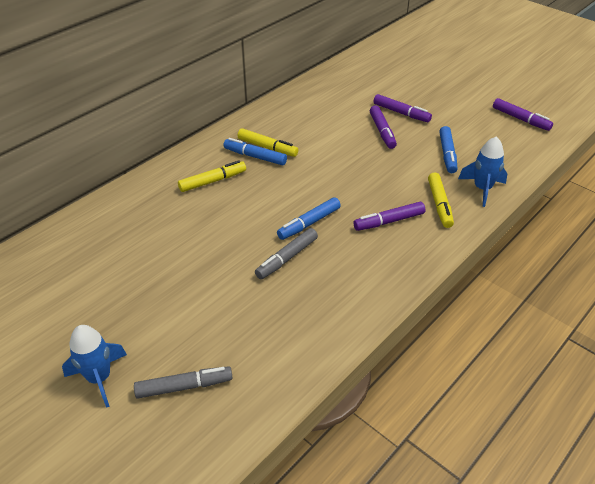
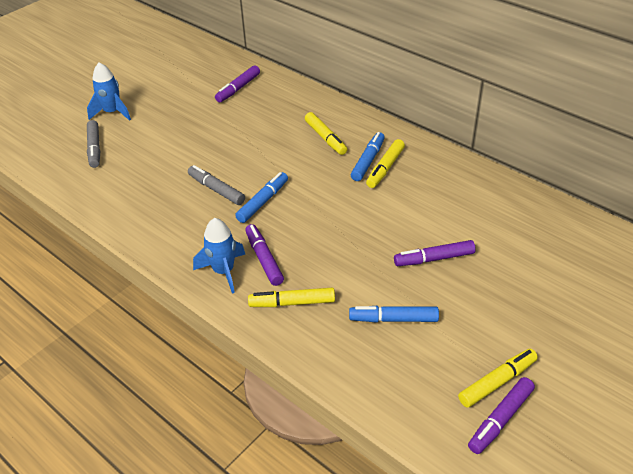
camera: 90 degrees right, 0 degrees up
(309, 223) = (263, 202): blue marker -> blue marker turned 75 degrees clockwise
(401, 113) = (482, 279): purple marker -> purple marker (238, 88)
(482, 189) = (322, 347): blue rocket -> blue rocket (224, 271)
(492, 117) = (497, 382): none -> yellow marker

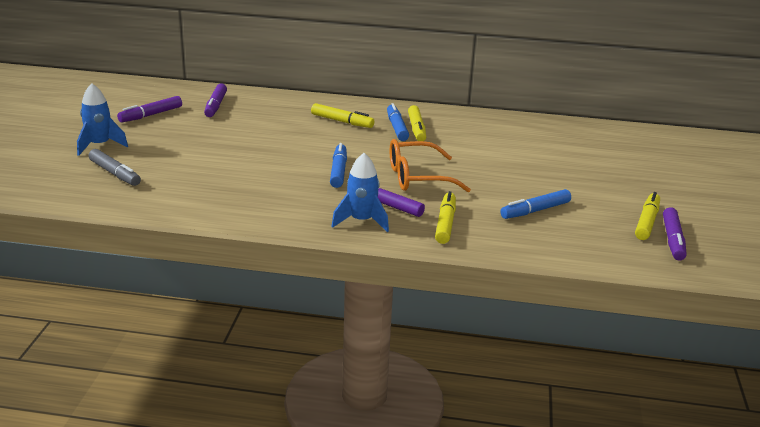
camera: 35 degrees left, 15 degrees down
(216, 190) = (284, 173): grey marker -> none
(292, 303) = (445, 223): yellow marker -> yellow marker turned 135 degrees clockwise
(323, 233) = (417, 177): none -> orange glasses
(434, 258) = (521, 170): purple marker -> purple marker (151, 115)

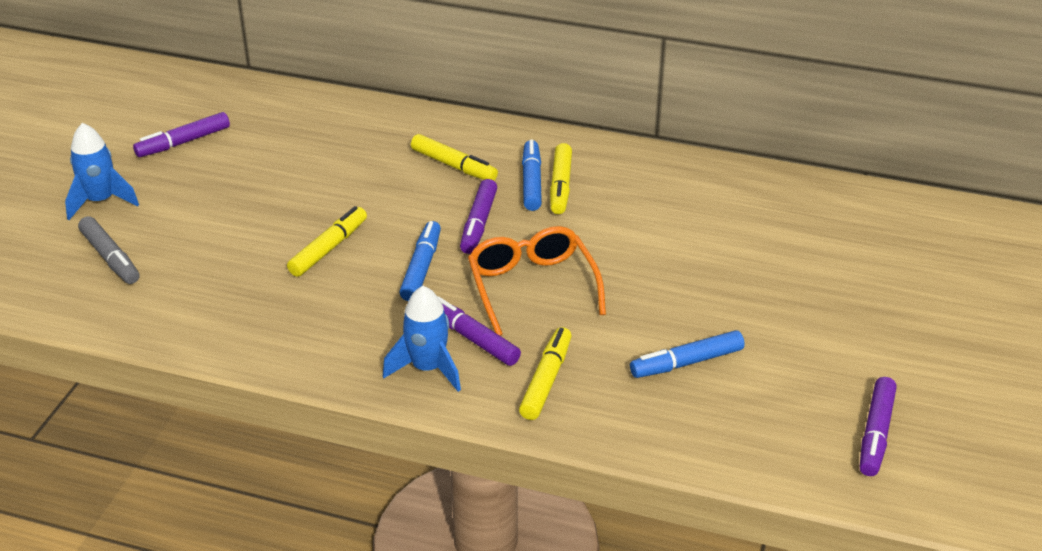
camera: 10 degrees right, 10 degrees up
(215, 106) = (279, 126): purple marker -> purple marker (478, 223)
(417, 177) = (532, 286): orange glasses -> orange glasses turned 75 degrees clockwise
(647, 222) = (849, 395): yellow marker -> yellow marker (329, 248)

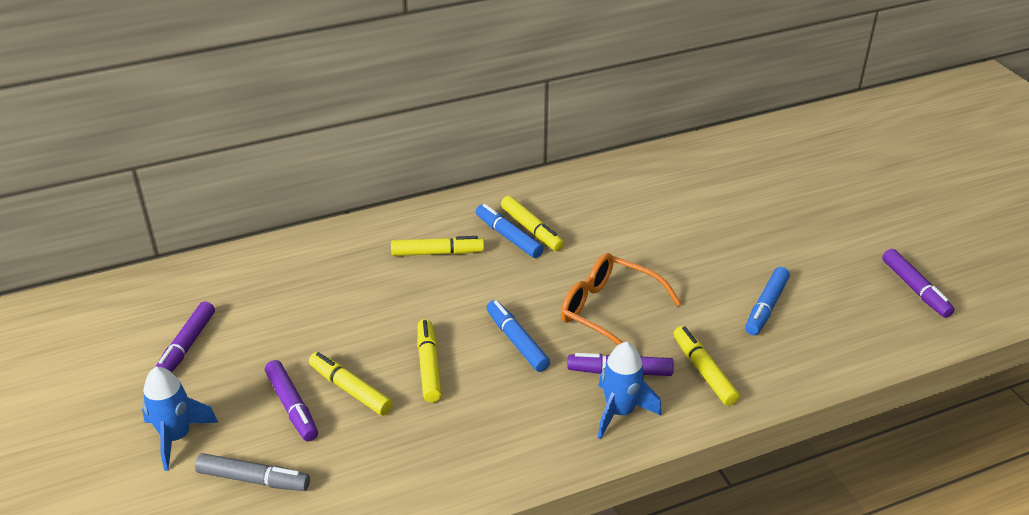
camera: 40 degrees left, 0 degrees up
(251, 233) = (350, 389): none -> yellow marker
(478, 223) = (512, 286): purple marker -> purple marker (292, 406)

